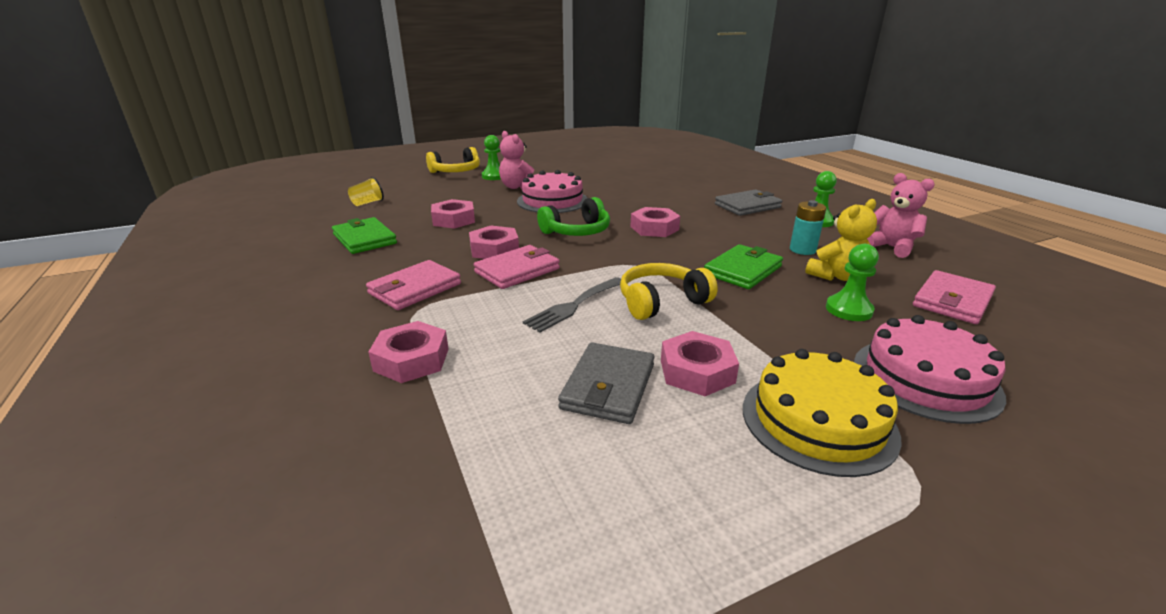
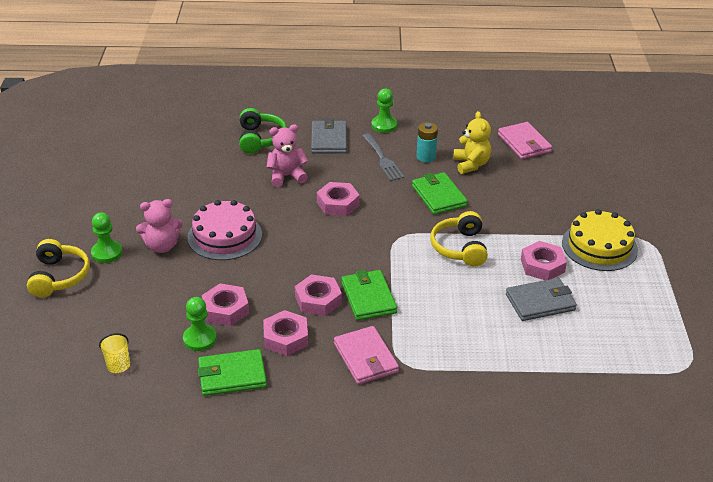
camera: 65 degrees left, 10 degrees up
(411, 359) = (471, 374): pink nut -> pink nut (285, 338)
(517, 270) = (368, 298): pink wallet -> green wallet
(573, 306) = (442, 287): grey fork -> grey fork (383, 159)
(577, 231) = (313, 245): green headphones -> green headphones (260, 139)
(608, 386) = (540, 302): grey wallet -> grey wallet turned 60 degrees counterclockwise
(848, 310) = (512, 183): green pawn -> green pawn (200, 339)
(891, 247) = (447, 121): pink teddy bear -> pink teddy bear (286, 176)
(925, 378) = (585, 197): pink cake -> none

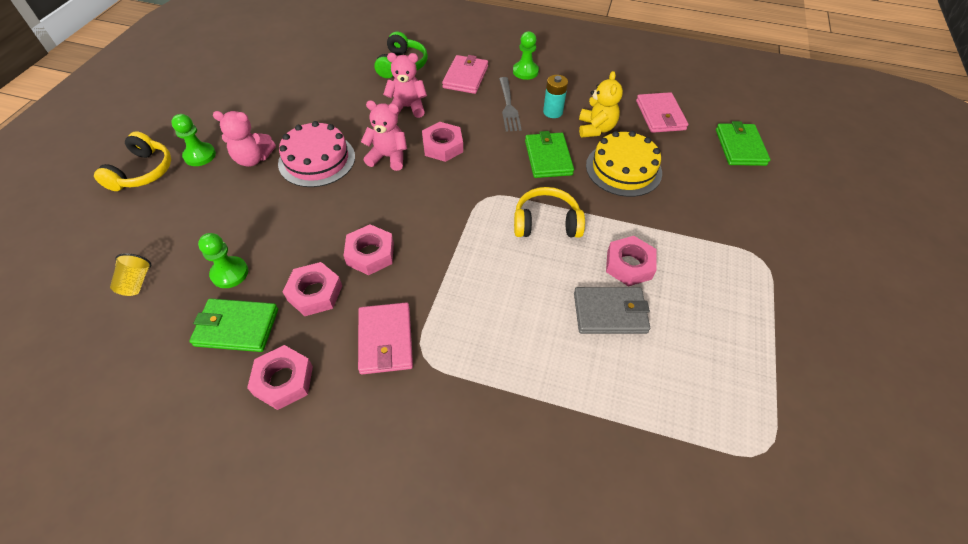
camera: 15 degrees right, 15 degrees up
(225, 309) = (273, 244): pink nut -> pink nut (283, 380)
(291, 221) = (388, 157): none -> pink teddy bear
(329, 140) = (465, 77): grey wallet -> pink wallet
(368, 298) = (423, 263): green wallet -> green wallet (740, 147)
(460, 248) = (546, 223): yellow headphones -> yellow headphones turned 75 degrees clockwise
(599, 246) = (703, 254): yellow cake -> yellow cake (623, 169)

